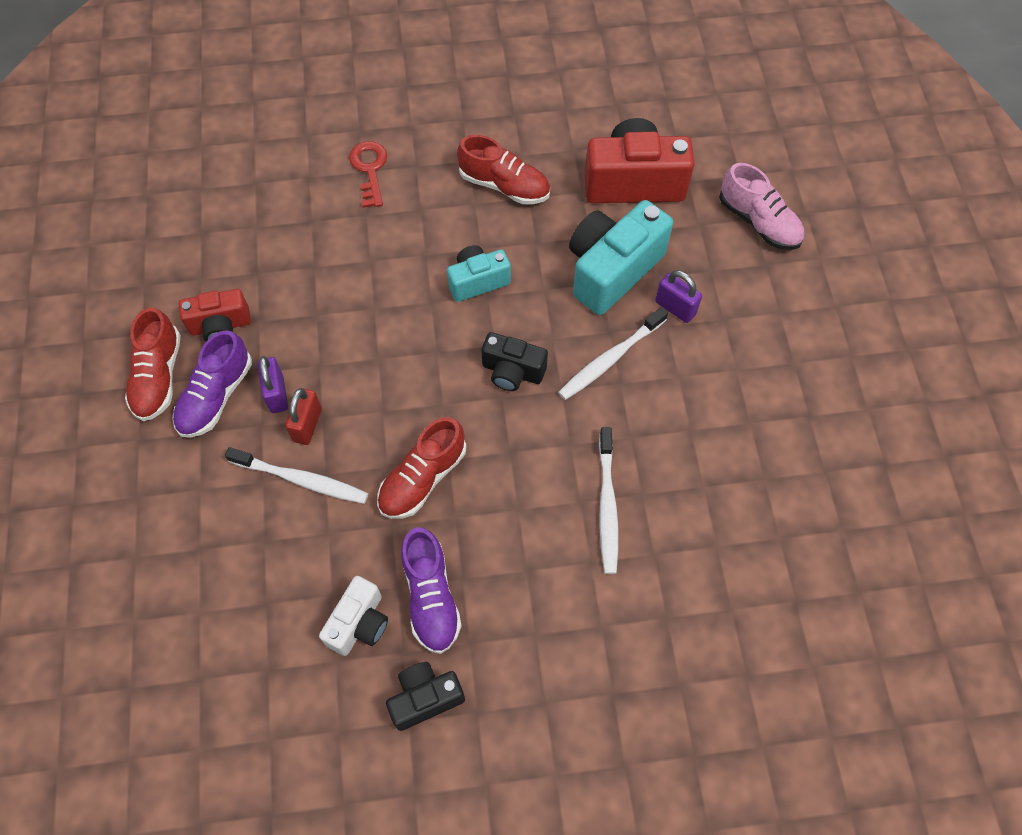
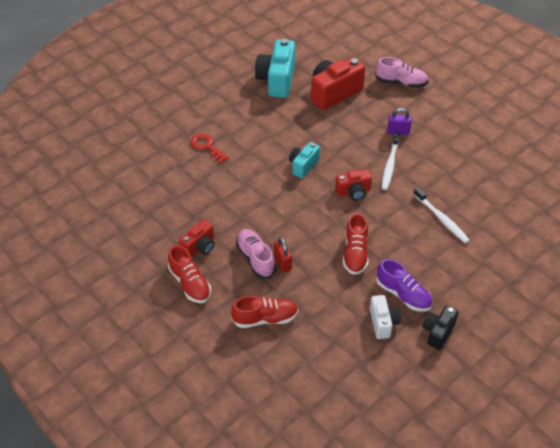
camera: 35 degrees left, 15 degrees down
(216, 396) = (227, 276): purple shoe -> none
(277, 394) = (255, 259): purple padlock -> pink shoe
(301, 479) = (301, 285): white toothbrush -> none
(504, 185) = (277, 122): red shoe -> red shoe (265, 318)
(512, 371) = (353, 192): black camera -> red camera
(612, 270) = (358, 131): turquoise camera -> turquoise camera (277, 80)

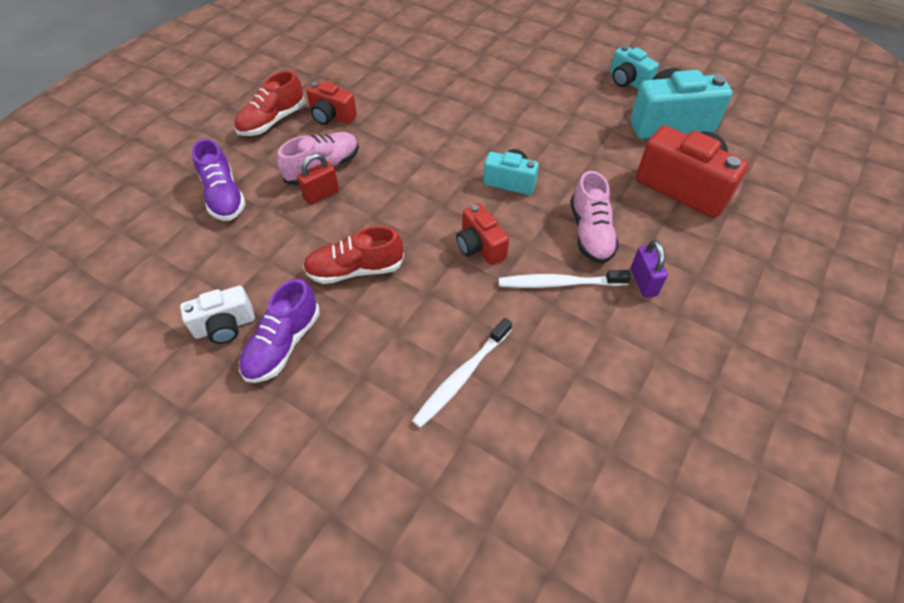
camera: 75 degrees right, 5 degrees up
(207, 147) = (502, 87): red key -> none
(228, 85) = (628, 81): none -> turquoise camera
(265, 318) = (224, 196): red shoe -> purple shoe
(401, 82) = (770, 267): pink shoe -> pink shoe (590, 233)
(438, 332) = (210, 405): black camera -> none

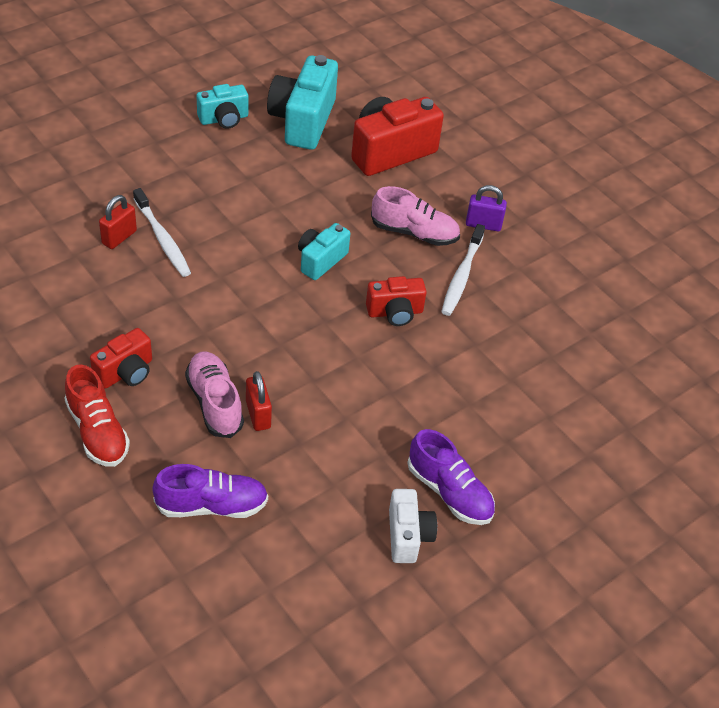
camera: 75 degrees left, 5 degrees down
(355, 270) = (381, 413): red shoe -> none
(458, 73) = (119, 237): none -> red padlock
(462, 376) = (532, 373): white toothbrush -> white toothbrush (162, 238)

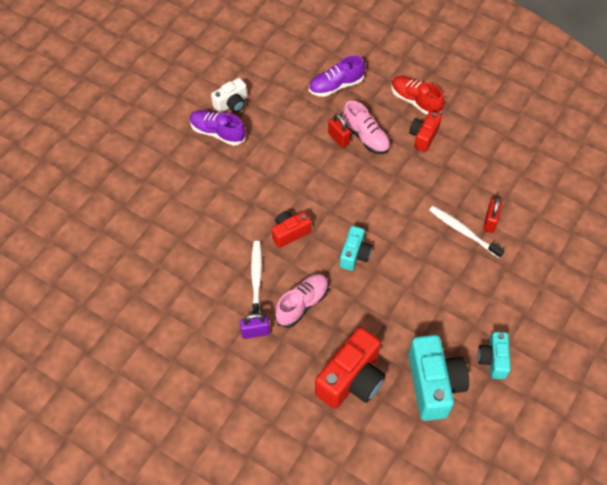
camera: 165 degrees right, 10 degrees up
(224, 119) = (493, 360): turquoise camera -> turquoise camera turned 45 degrees counterclockwise
(408, 536) = (231, 104): white camera -> white camera turned 105 degrees counterclockwise
(414, 233) = (302, 304): pink shoe -> pink shoe turned 135 degrees clockwise

